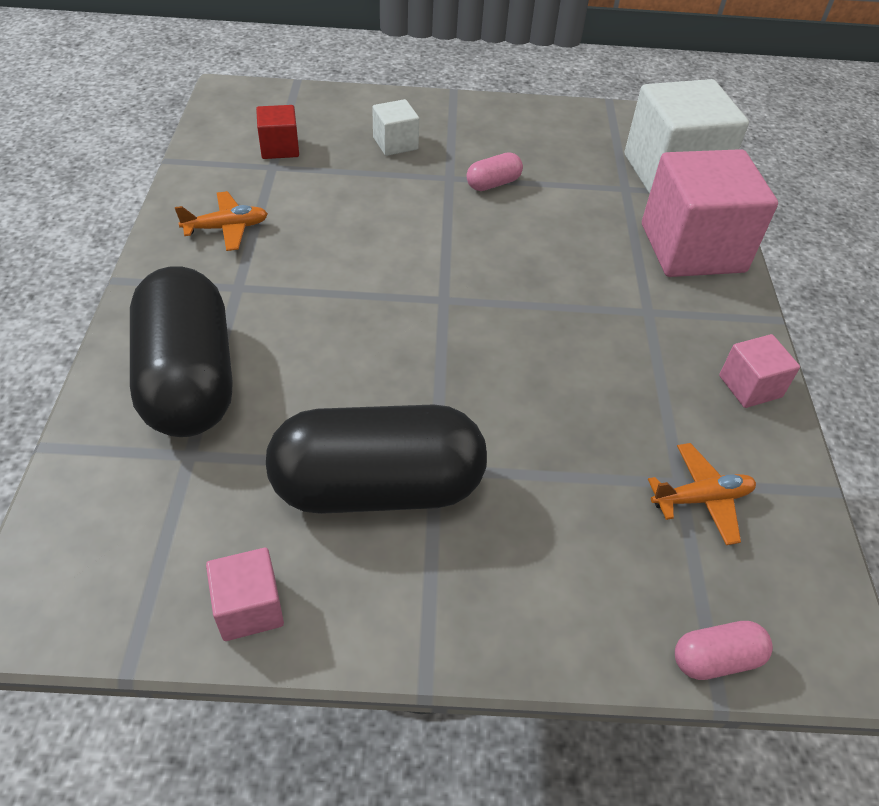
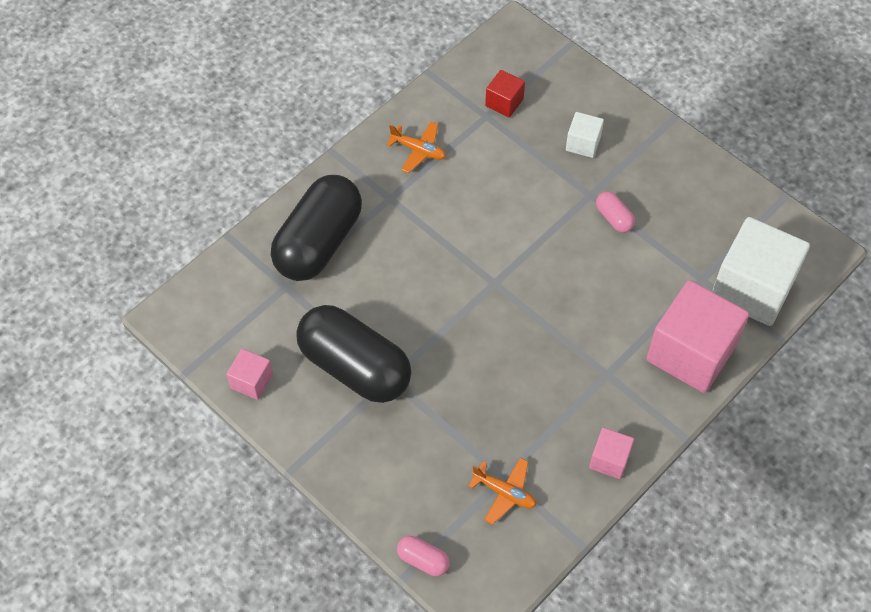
camera: 45 degrees right, 10 degrees up
(493, 184) = (614, 218): pink capsule -> pink capsule turned 45 degrees clockwise

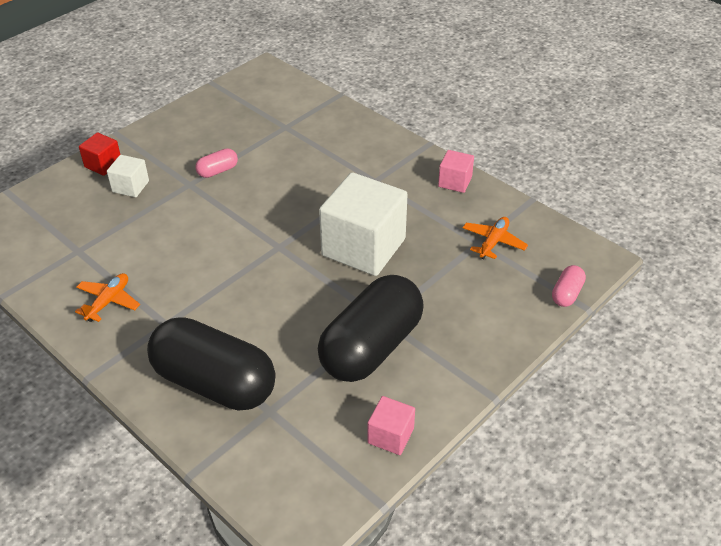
camera: 90 degrees left, 15 degrees down
(504, 102) = (65, 237): red cube -> red cube (103, 164)
(691, 353) = (355, 136): pink cube -> none
(752, 288) = (296, 103): white cube -> white cube (363, 247)

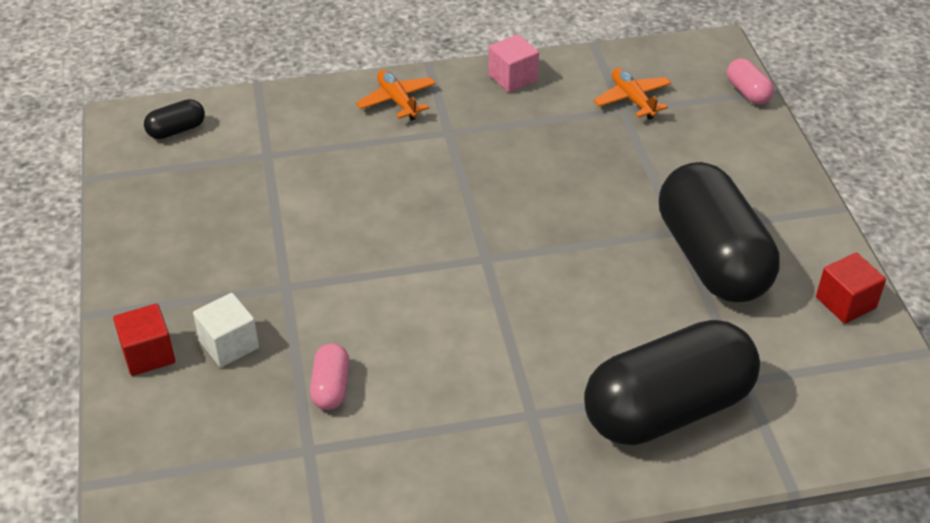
camera: 55 degrees left, 0 degrees up
(108, 301) = (442, 454): orange plane -> orange plane (397, 101)
(217, 171) = (288, 250): pink capsule -> pink capsule (331, 387)
(273, 88) = (176, 130): none -> black capsule
(363, 247) = (552, 192): white cube -> none
(390, 436) = (845, 303): pink cube -> red cube

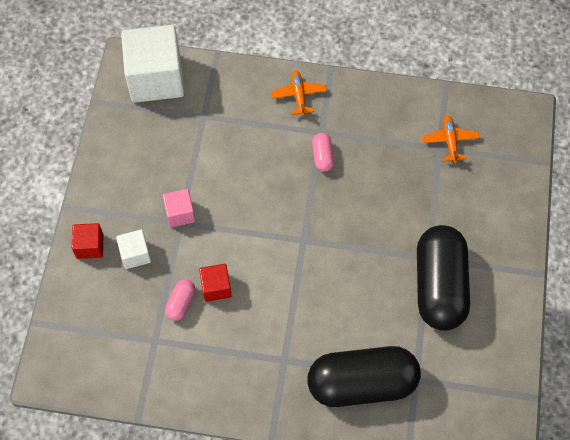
camera: 20 degrees right, 20 degrees up
(176, 130) = (156, 78): black capsule -> white cube
(513, 78) = (380, 98): pink cube -> pink cube (180, 213)
(748, 92) = (529, 159): pink capsule -> pink capsule (322, 156)
(845, 303) = (505, 346): red cube -> red cube (216, 287)

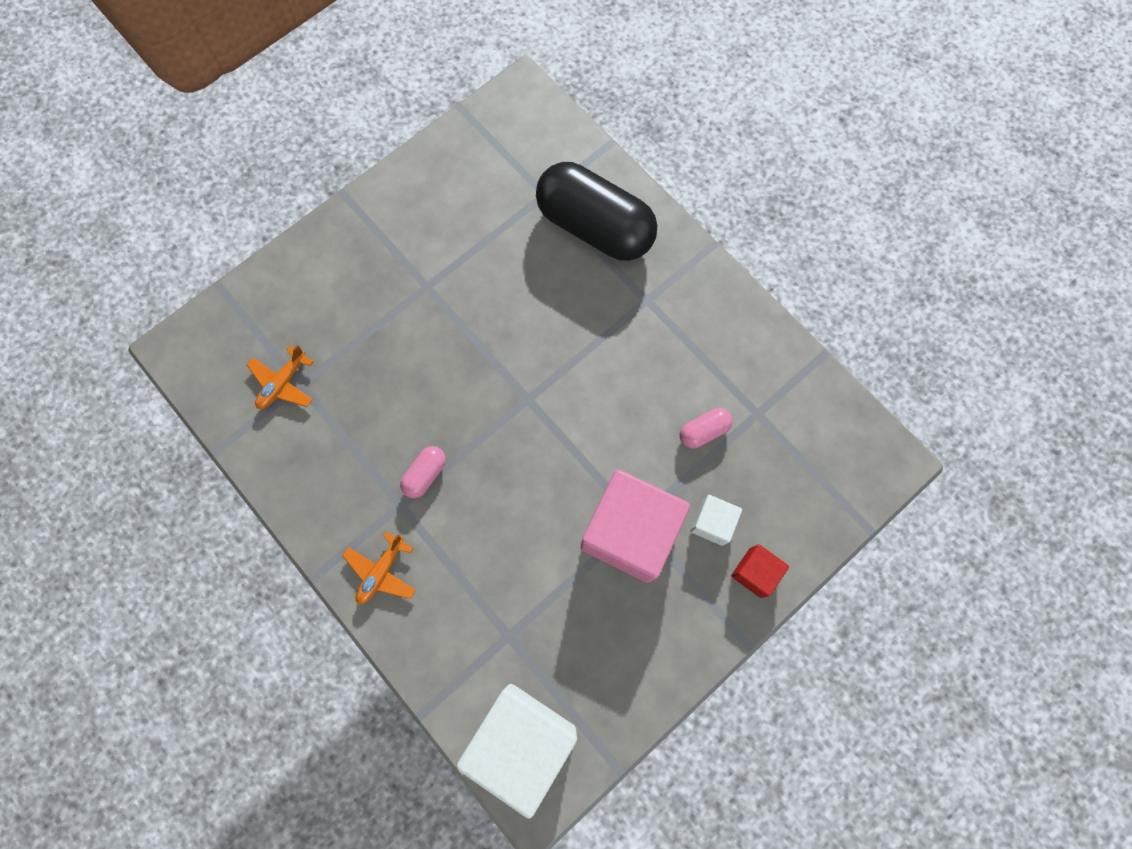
camera: 140 degrees left, 10 degrees up
(180, 213) = (630, 532): pink cube -> pink cube, size x2.13
(216, 287) = (655, 419): red cube -> none
(439, 286) = (443, 253): black capsule -> none

